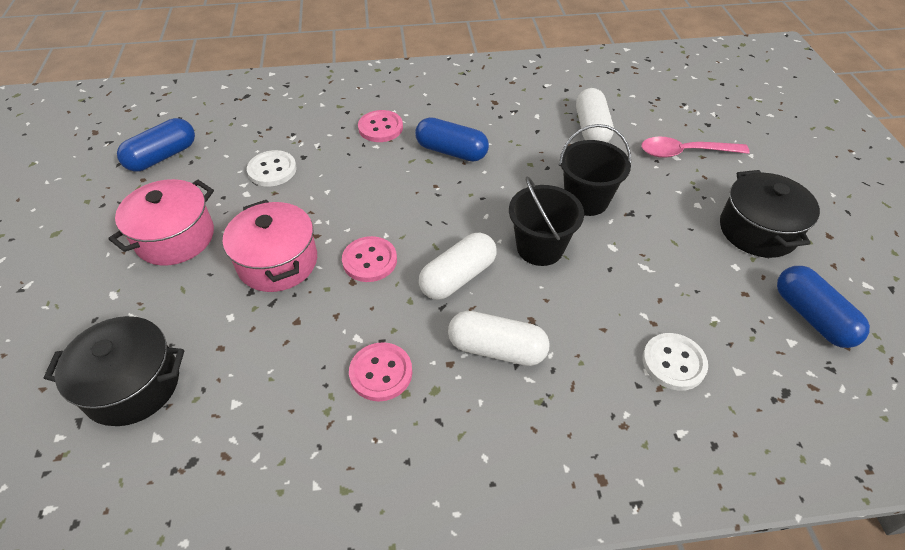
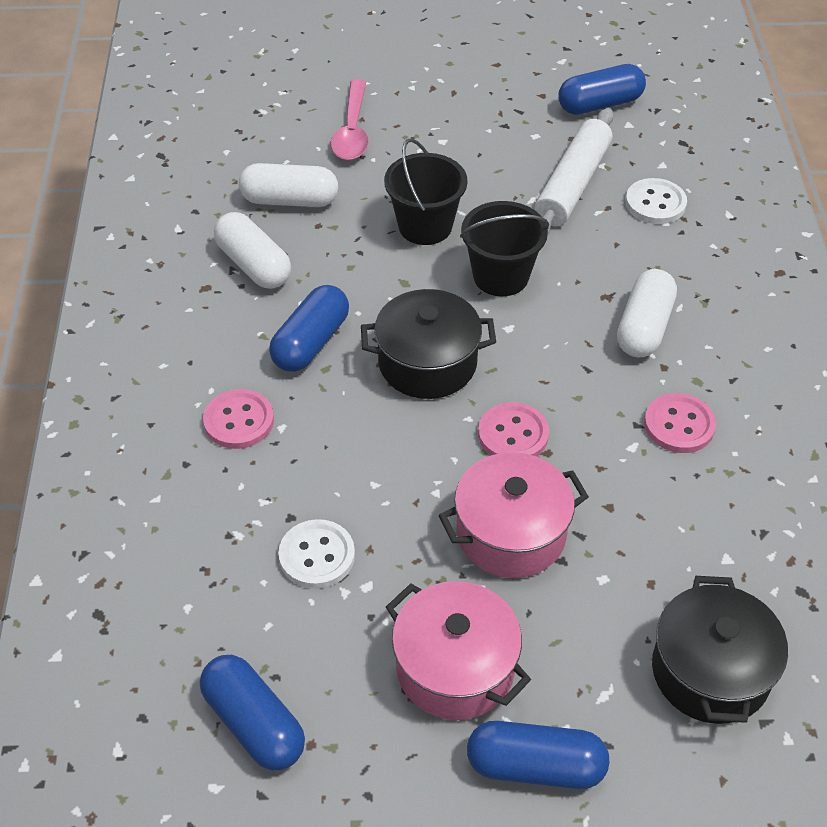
camera: 85 degrees left, 0 degrees up
(92, 280) = (535, 766): none -> blue capsule
(458, 277) = (543, 351): white capsule -> white capsule (254, 265)
(676, 295) = (573, 184): none -> white rolling pin
(757, 230) = (486, 108): black pot -> black pot (427, 363)

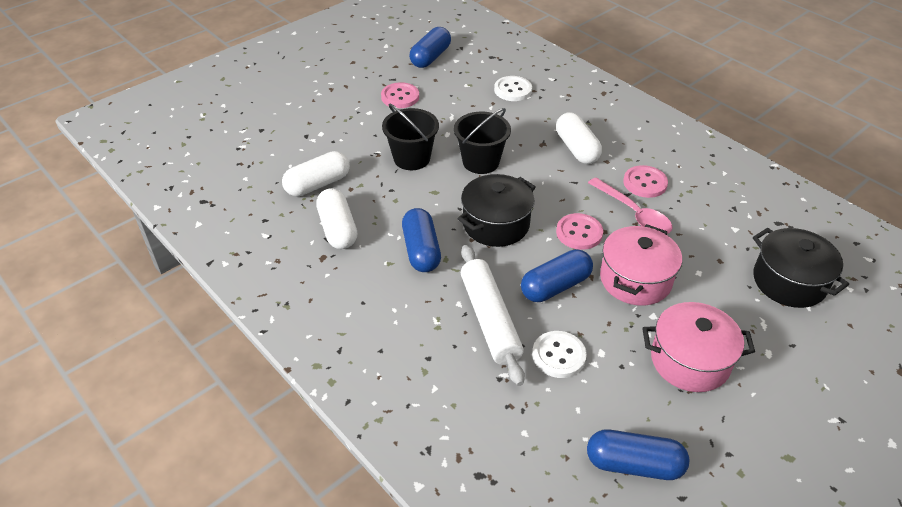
camera: 40 degrees left, 5 degrees down
(239, 421) = (431, 315): pink button -> pink button (400, 97)
(254, 265) = (338, 229): white capsule -> white capsule turned 60 degrees clockwise
(352, 131) = (311, 131): pink spoon -> pink spoon (633, 213)
(535, 766) = (778, 378): blue capsule -> blue capsule (555, 286)
(573, 184) = (463, 100): white rolling pin -> white rolling pin (490, 319)

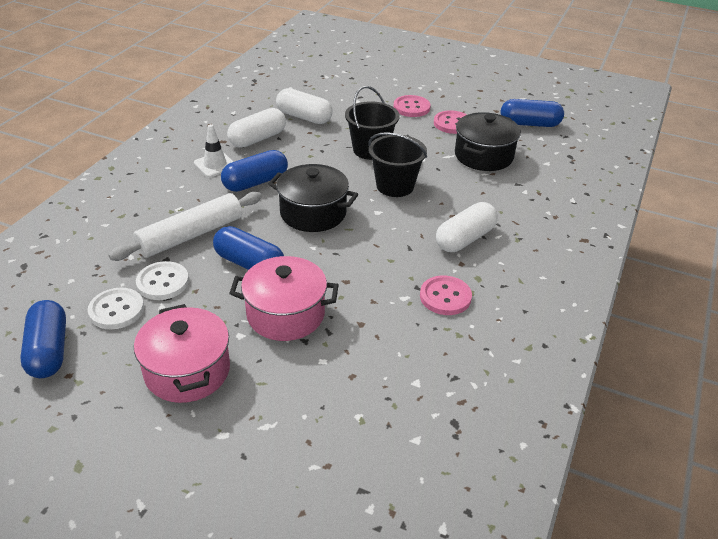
camera: 65 degrees right, 5 degrees down
(369, 273) = (215, 165): none -> white traffic cone
(513, 90) = (526, 180): white button -> white button (116, 310)
(579, 233) = (332, 265): pink button -> pink button (411, 107)
(633, 213) = (387, 297): pink spoon -> none
(789, 282) = (349, 443): black pot -> black pot (483, 156)

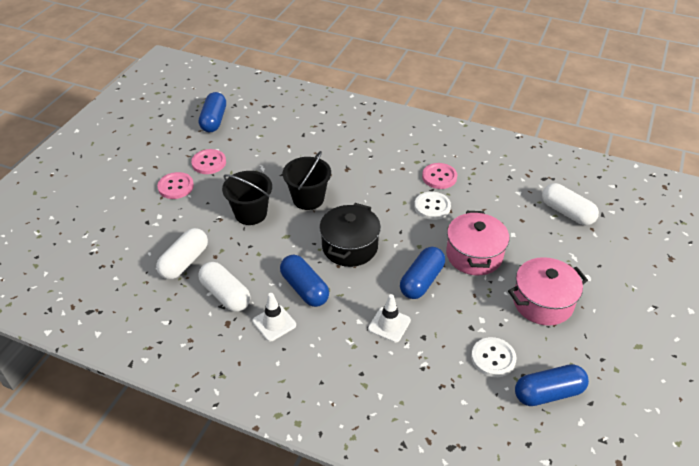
camera: 90 degrees left, 5 degrees up
(163, 282) = (454, 333): white button -> white button (432, 207)
(191, 235) = (389, 324): white rolling pin -> white traffic cone
(465, 239) = (375, 165): white capsule -> white capsule (567, 212)
(483, 156) = (263, 148): black pot -> none

